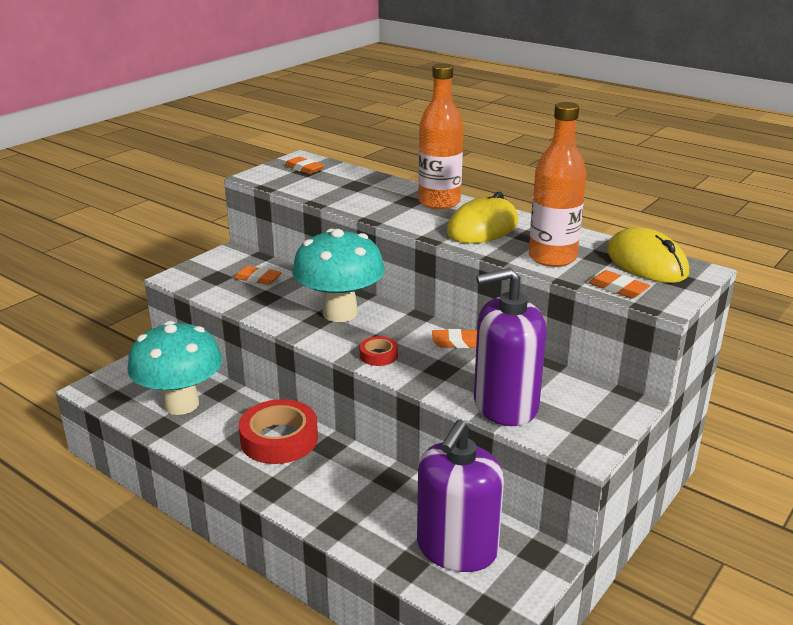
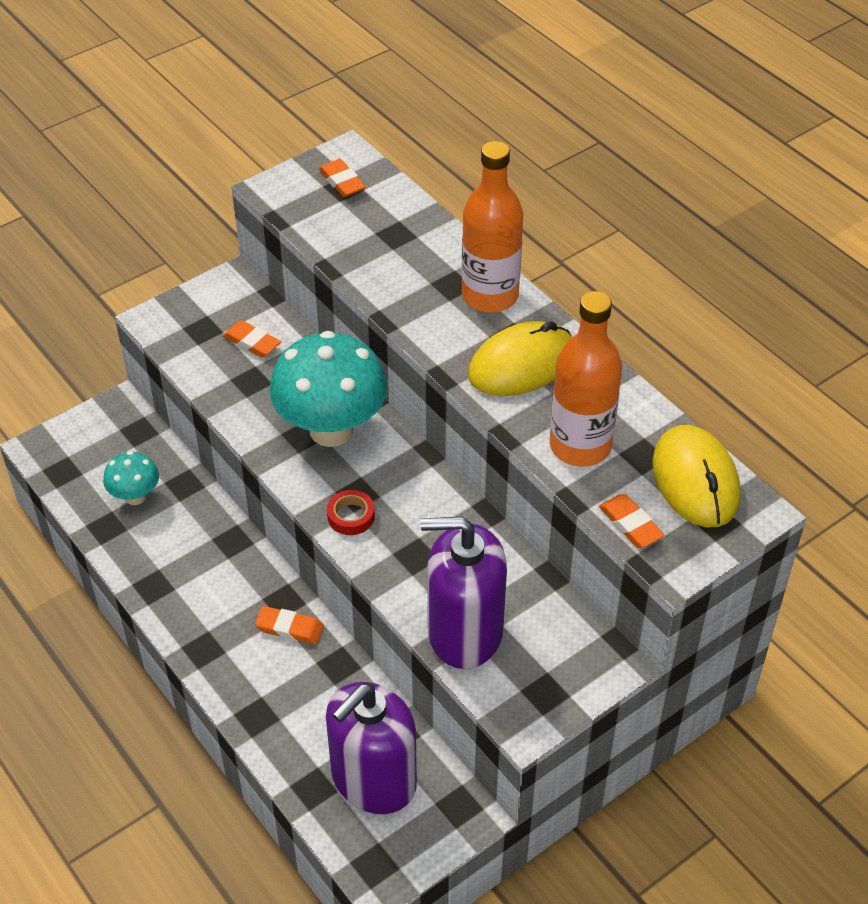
camera: 15 degrees right, 20 degrees up
(181, 404) = (135, 496): turquoise mushroom -> turquoise mushroom, size x0.50
(279, 439) = (231, 577): red tape -> none
(458, 342) = (454, 514): orange eraser -> orange eraser (290, 628)

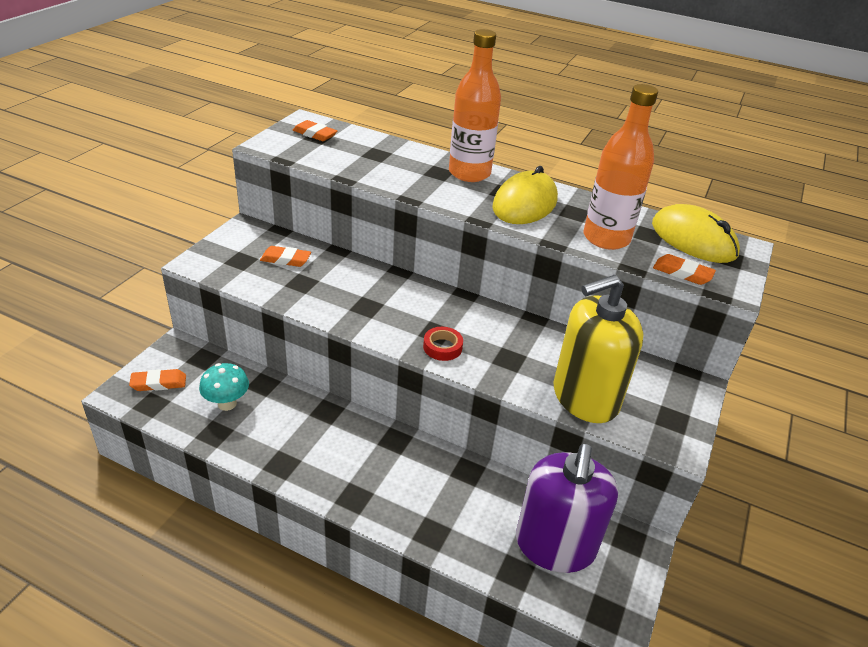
camera: 30 degrees left, 10 degrees down
(290, 628) = (413, 457): orange eraser -> orange eraser (159, 383)
(331, 430) = (385, 297): turquoise mushroom -> none
(464, 632) = (585, 397): purple soap dispenser -> yellow soap dispenser

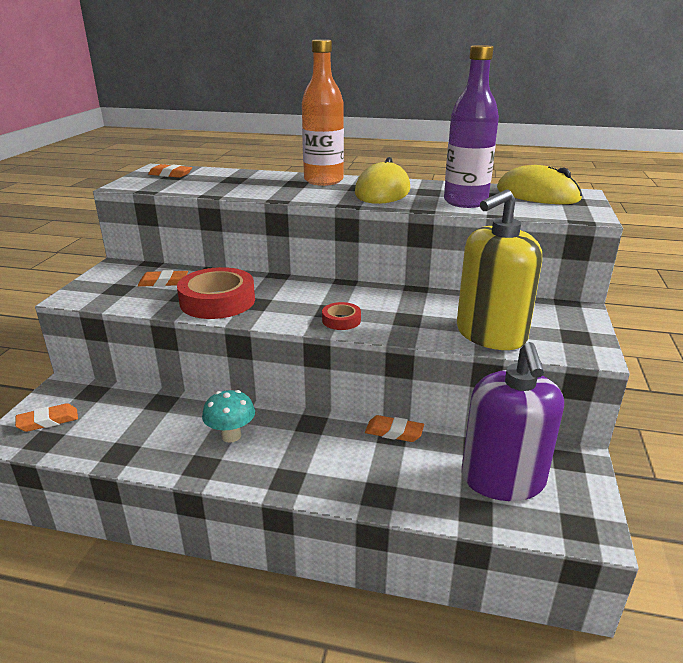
camera: 10 degrees left, 10 degrees down
(227, 404) = (127, 425): turquoise mushroom -> turquoise mushroom (231, 436)
(330, 296) = (217, 301): none -> red tape
(606, 238) = (465, 202): orange bottle -> purple bottle
(682, 273) = (543, 213): orange eraser -> orange eraser (394, 432)

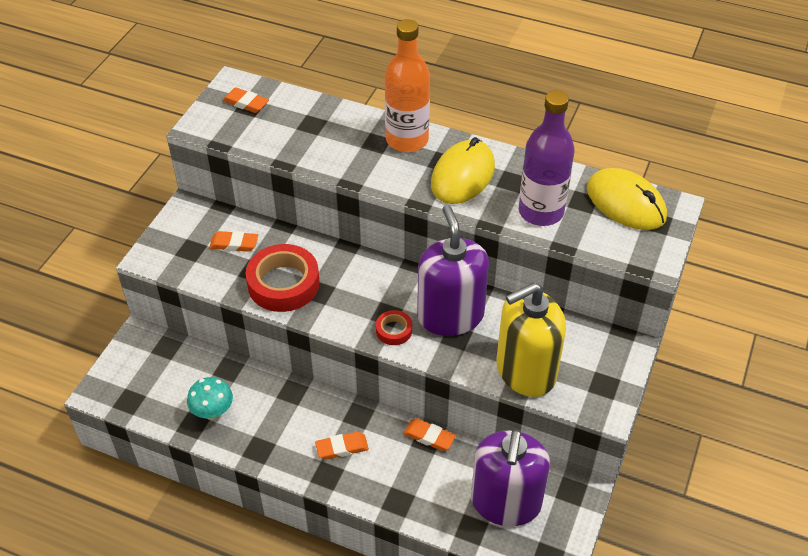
camera: 10 degrees right, 20 degrees up
(48, 421) = (131, 378): orange eraser -> orange eraser (342, 448)
(231, 436) = (286, 419): turquoise mushroom -> turquoise mushroom (213, 412)
(395, 306) = (450, 315): none -> purple soap dispenser

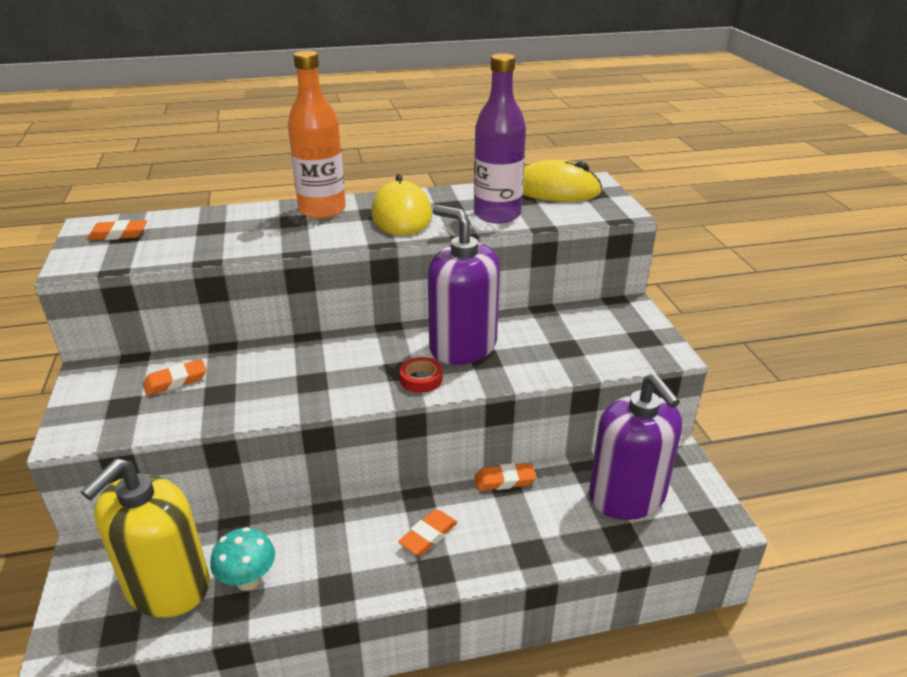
camera: 35 degrees left, 15 degrees down
(283, 283) = (265, 390): red tape -> none
(525, 371) = (572, 356): yellow soap dispenser -> yellow soap dispenser (167, 586)

